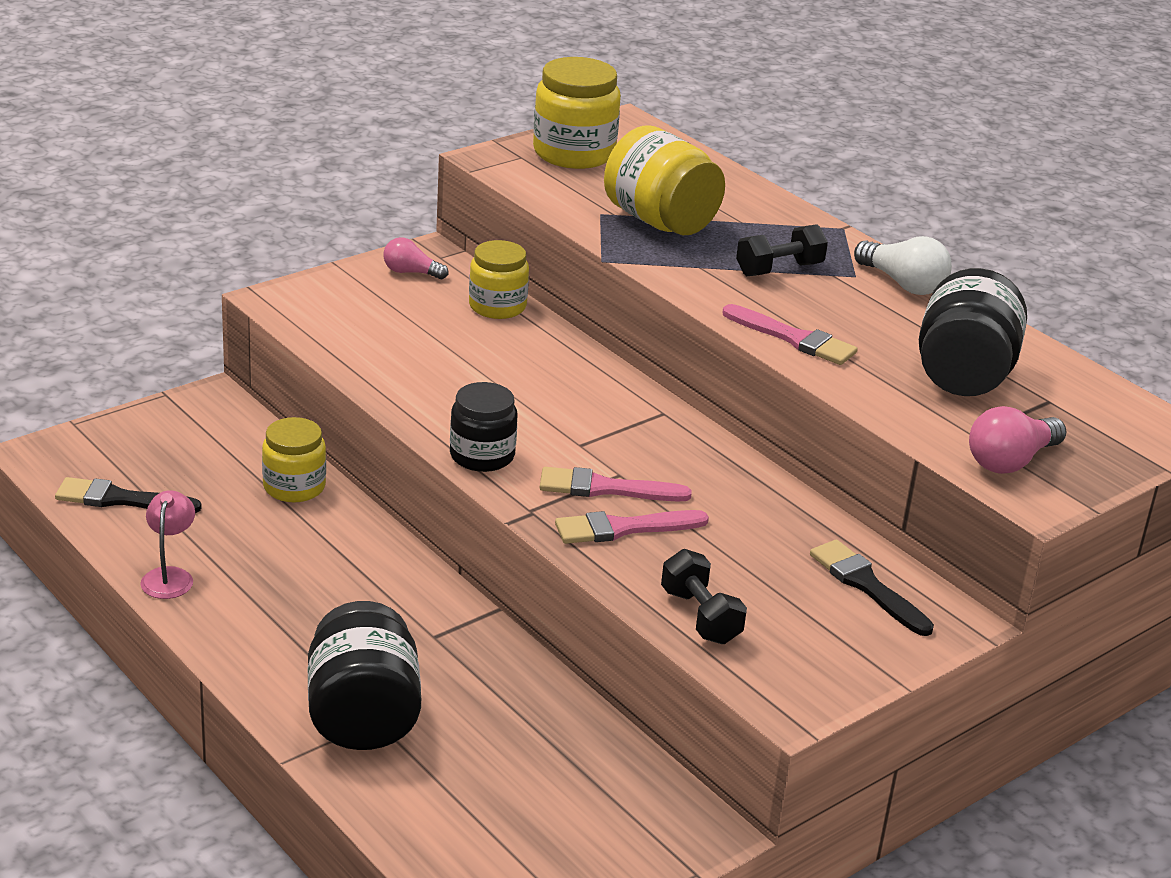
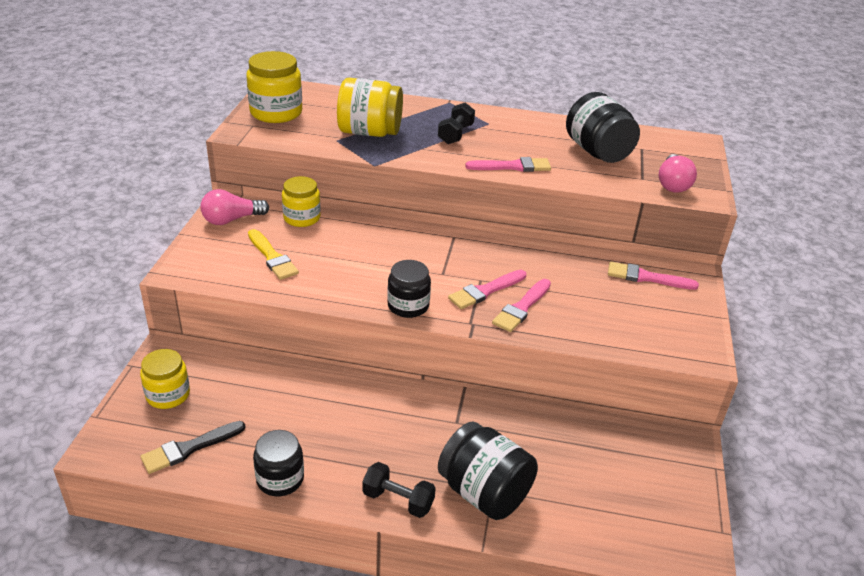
camera: 40 degrees left, 5 degrees up
(169, 576) = (280, 479): pink lamp -> black jar
(294, 487) = (279, 380): yellow jar -> yellow jar (168, 395)
(399, 332) = (272, 257): none -> yellow brush
(411, 272) = (232, 220): pink light bulb -> pink light bulb, size x1.52
(700, 616) = (613, 334): black dumbbell -> black dumbbell (398, 500)
(867, 586) = (646, 277): black brush -> pink brush
(903, 284) = (512, 119): white light bulb -> none

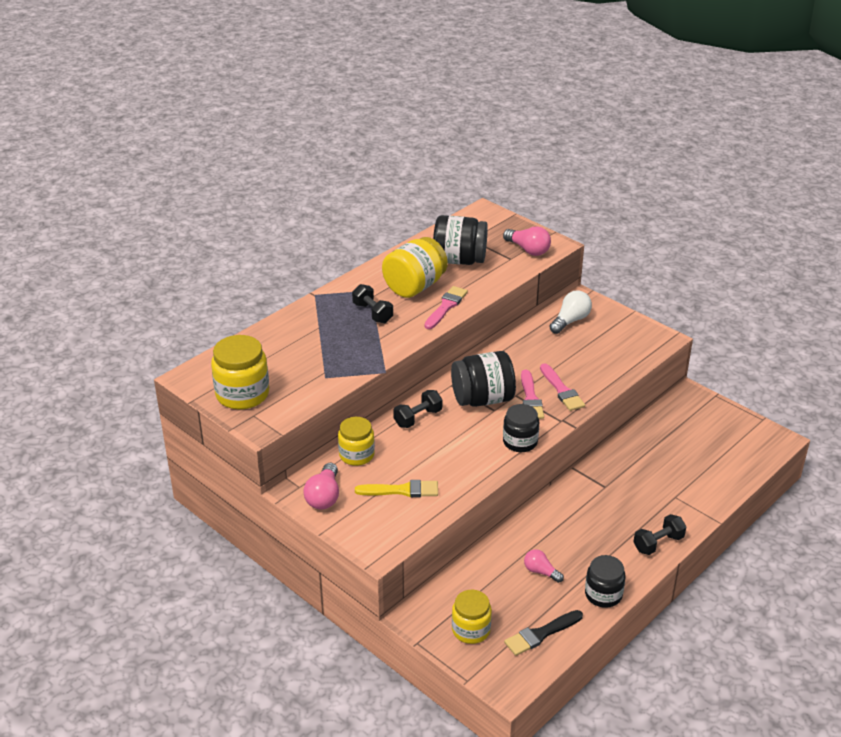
camera: 55 degrees left, 0 degrees up
(189, 448) = (541, 634): black brush -> black brush turned 60 degrees clockwise
(283, 417) = (541, 572): none -> pink light bulb
(369, 132) = (328, 355): yellow jar -> yellow jar (414, 286)
(385, 233) = (418, 418): none -> black dumbbell
(484, 492) = (675, 501): black jar -> black jar (482, 399)
(646, 277) = (570, 321): pink brush -> white light bulb

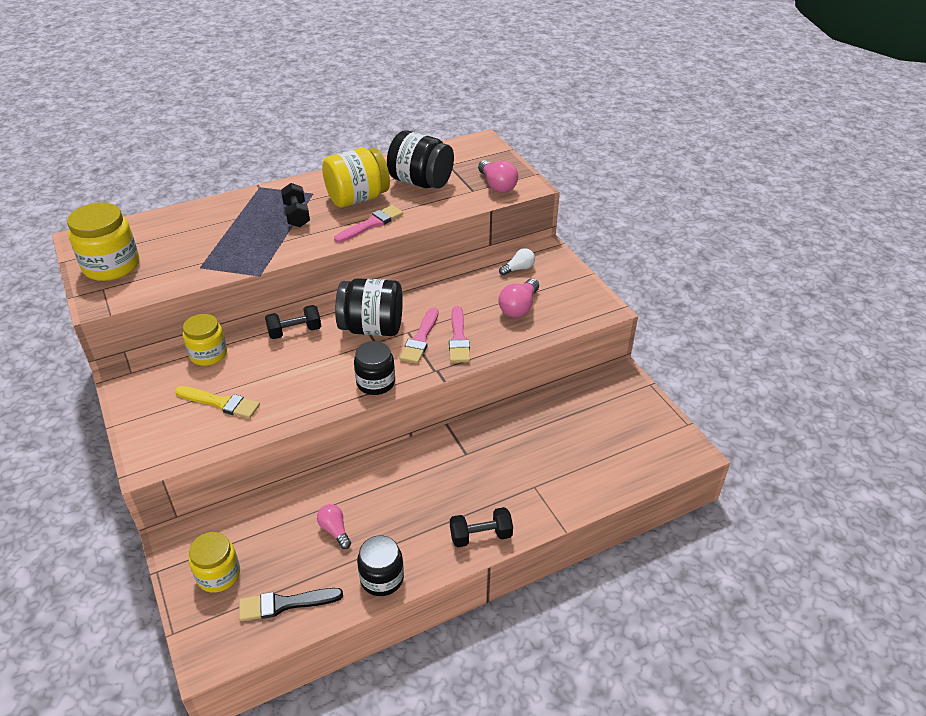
camera: 20 degrees right, 5 degrees up
(324, 496) = (144, 389): pink light bulb -> pink light bulb (519, 307)
(570, 321) = (518, 269): white light bulb -> white light bulb, size x0.66

